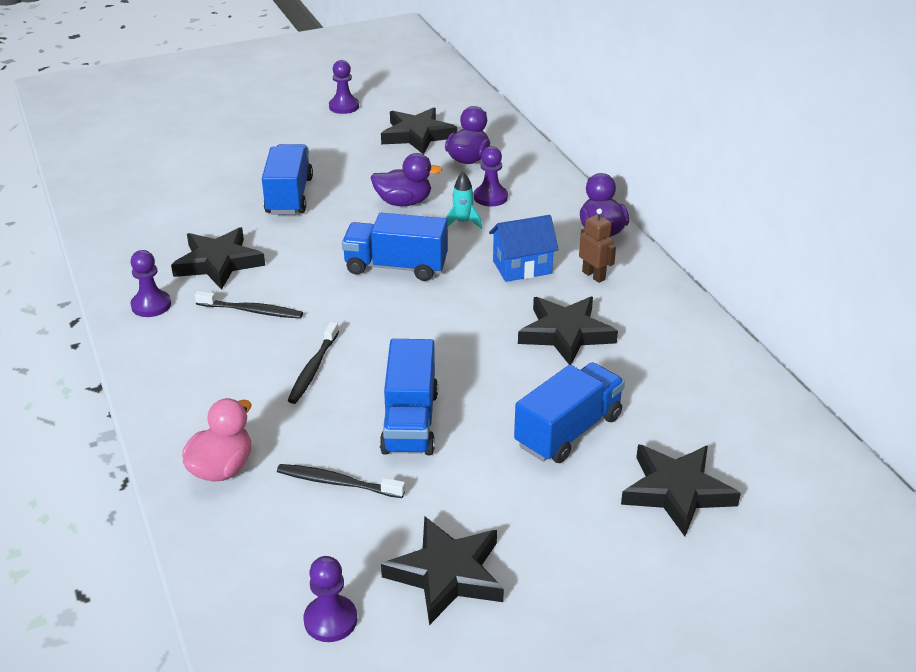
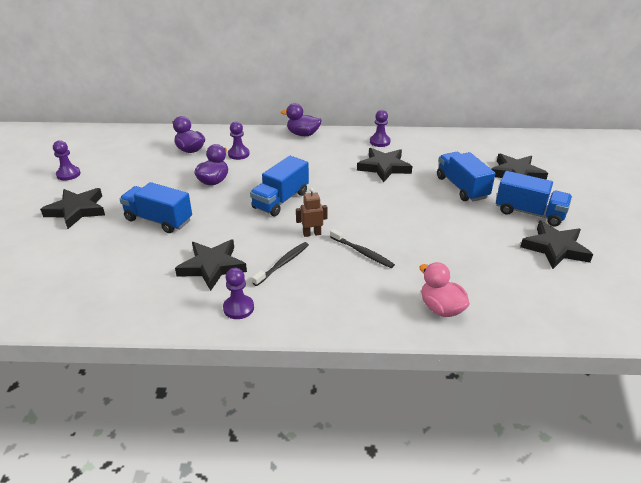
camera: 65 degrees left, 0 degrees up
(330, 620) = (581, 293): purple pawn -> purple pawn (379, 142)
(338, 483) = (472, 266): black toothbrush -> none
(410, 422) = (431, 230): blue truck -> blue truck (529, 213)
(417, 135) = (141, 158): black star -> black star (77, 210)
(462, 222) = (255, 168): turquoise rocket -> none
(522, 267) = (316, 163): blue house -> none
(594, 276) = (340, 147): brown robot -> brown robot (312, 234)

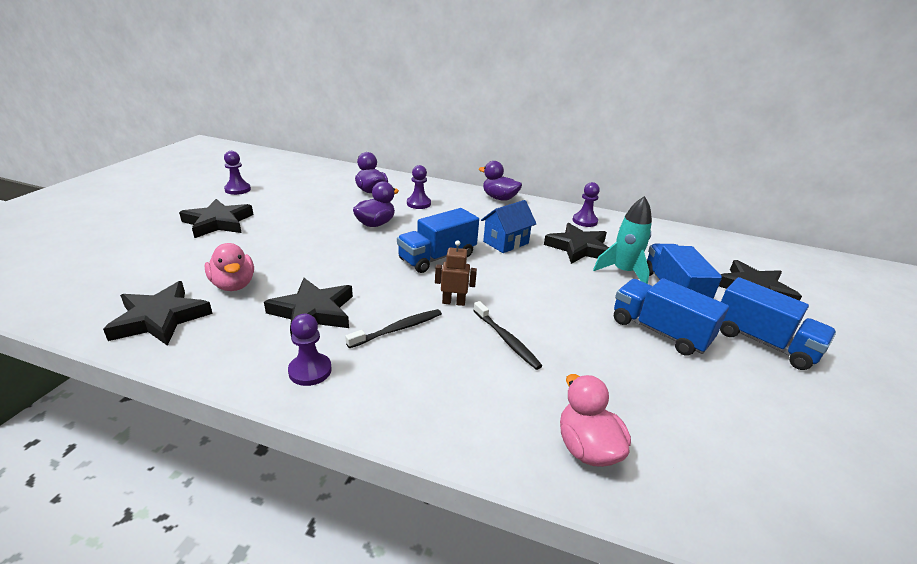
camera: 15 degrees right, 5 degrees down
(134, 261) = (233, 285): none -> pink duck
(158, 220) = (291, 249): blue truck -> blue truck (659, 331)
(327, 175) = (506, 242): none -> blue house
(423, 180) = (623, 272): none -> turquoise rocket
(555, 248) = (795, 402): black star -> black star (160, 318)

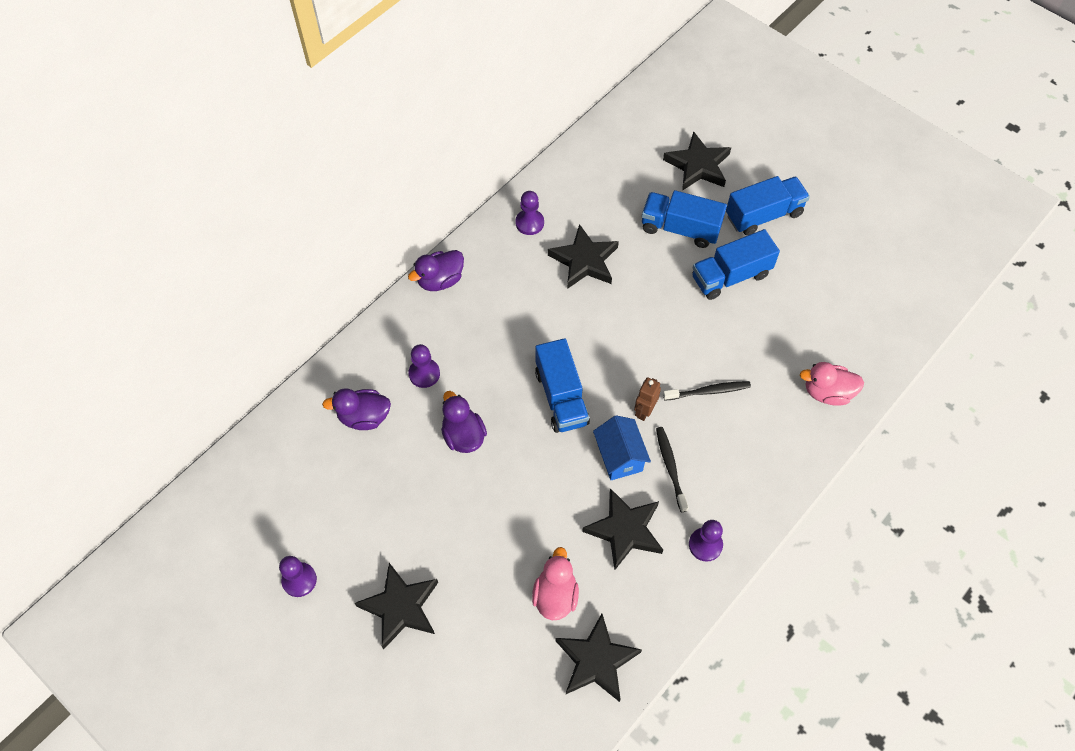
camera: 65 degrees left, 30 degrees up
(233, 285) = (555, 595): pink duck -> pink duck turned 75 degrees counterclockwise
(506, 242) = (551, 321): blue house -> blue house (619, 457)
(623, 272) = (639, 248): turquoise rocket -> none

